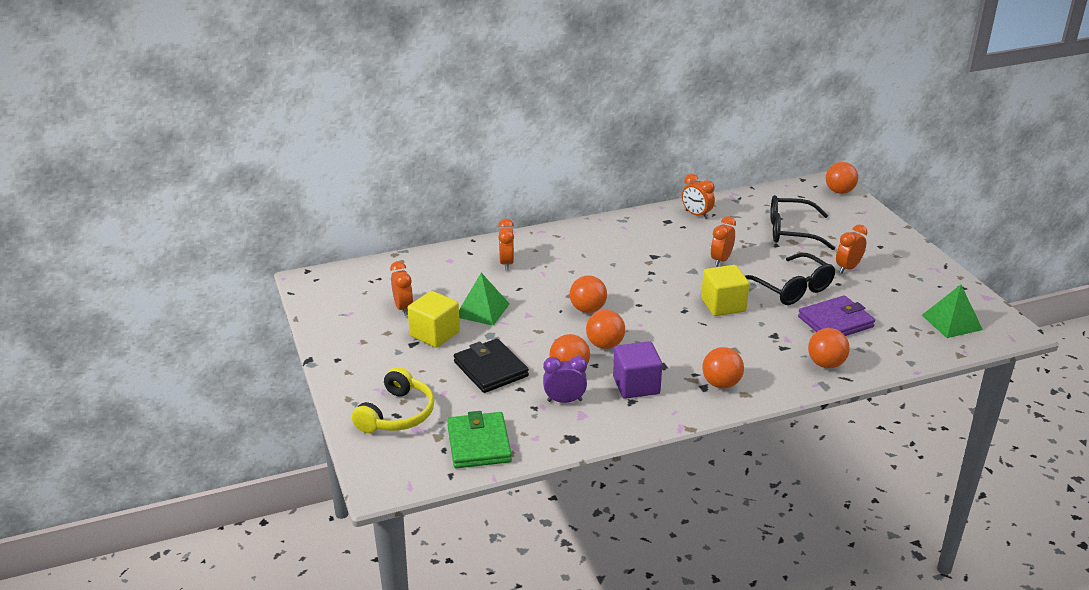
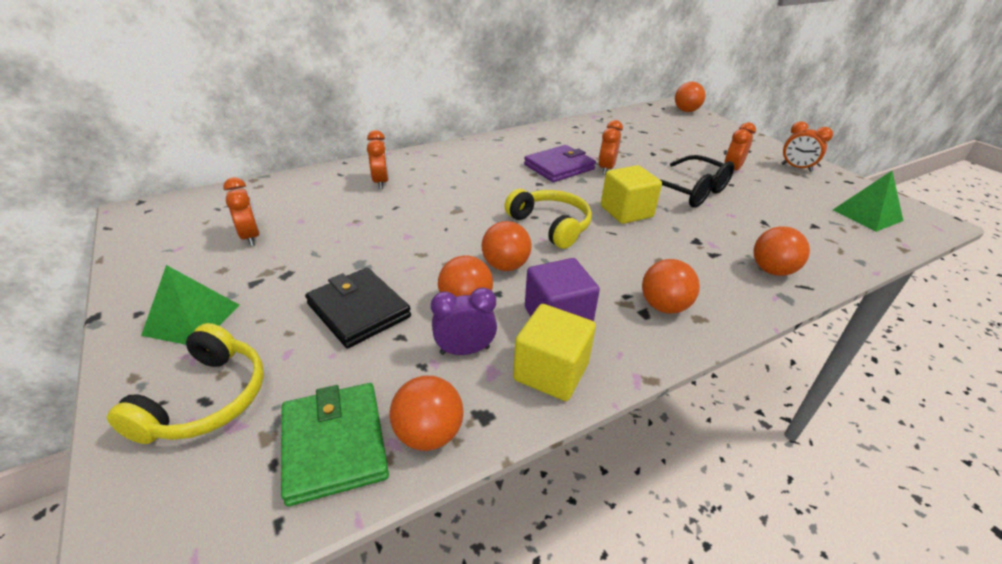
camera: 10 degrees left, 5 degrees up
(434, 334) = (286, 267): yellow cube -> yellow cube (551, 372)
(482, 310) = (351, 233): green pyramid -> green pyramid (192, 319)
(587, 309) = (477, 225): orange ball -> orange ball (429, 434)
(651, 313) = (551, 225): none -> yellow headphones
(696, 215) = (567, 132): orange clock -> orange clock (796, 168)
(791, 231) = (661, 142): black glasses -> none
(835, 322) = (752, 222): purple wallet -> purple wallet (559, 167)

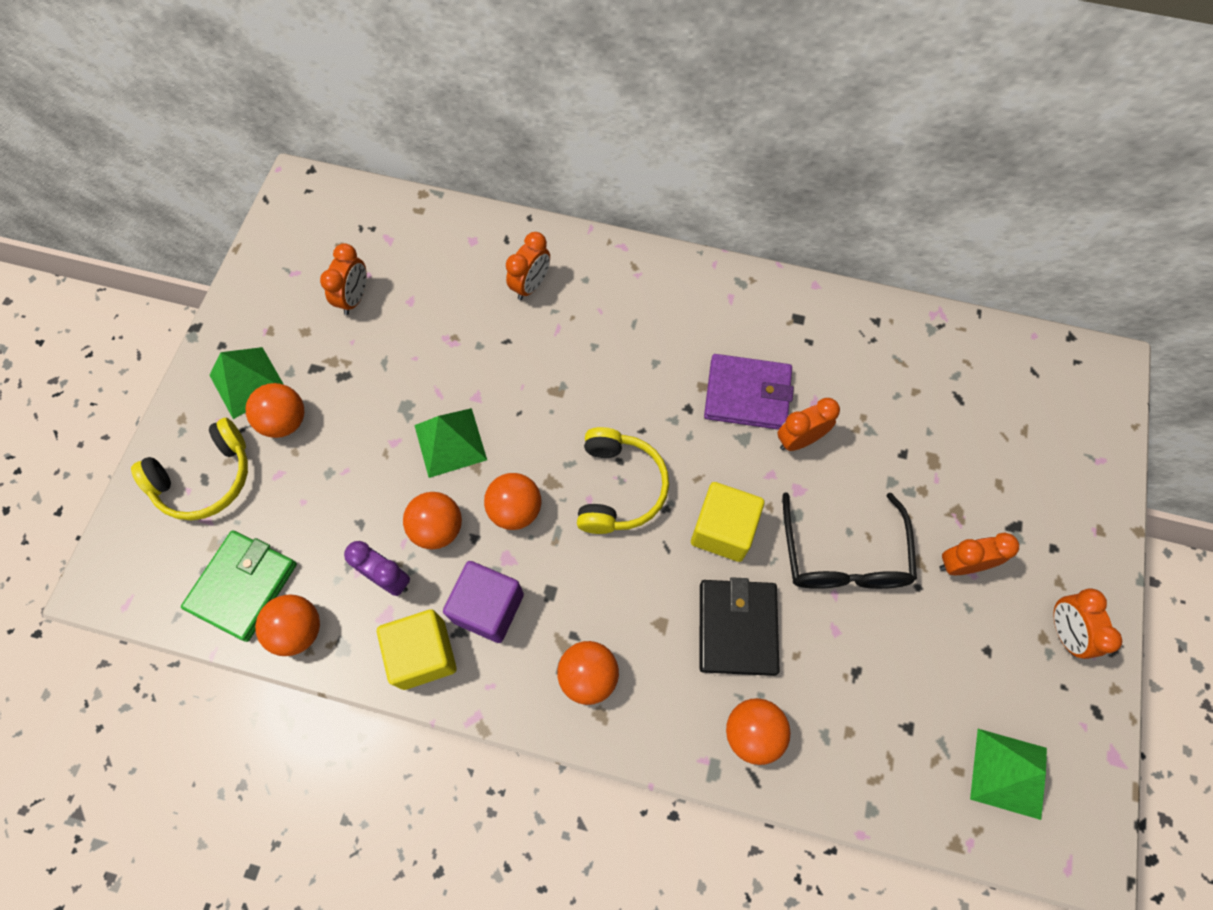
camera: 45 degrees right, 30 degrees up
(359, 310) = (357, 467): black wallet -> black wallet (737, 628)
(417, 262) = (450, 442): none -> green pyramid
(686, 111) = (1103, 395): orange ball -> orange ball (285, 421)

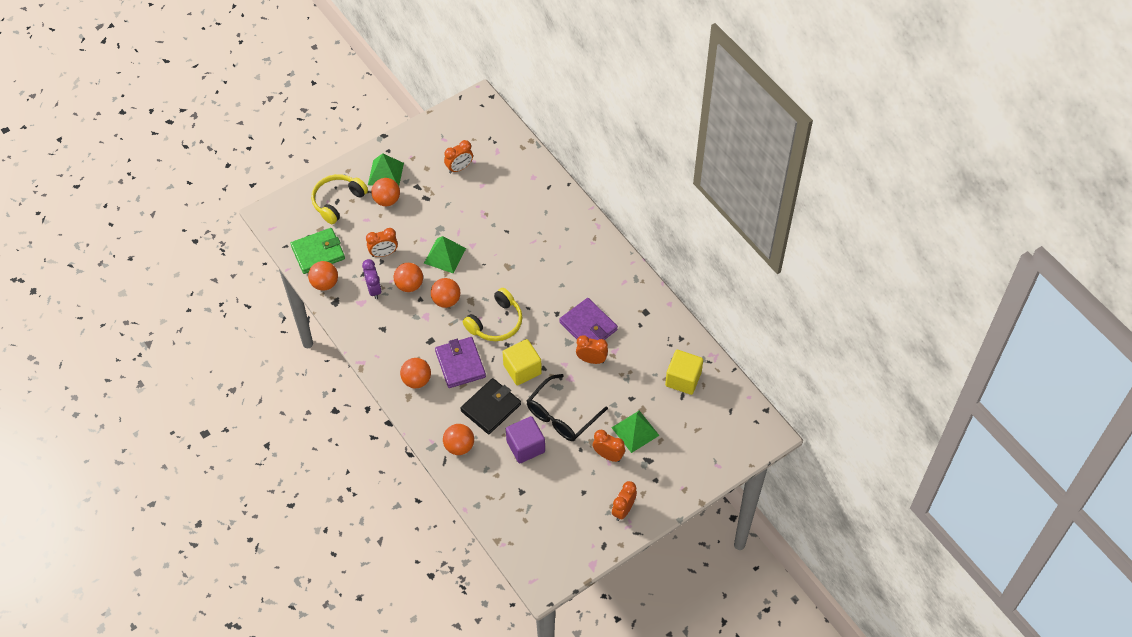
camera: 40 degrees right, 10 degrees down
(205, 479) = (337, 201): yellow headphones -> yellow headphones turned 120 degrees clockwise
(423, 654) = (362, 326): yellow cube -> yellow cube (683, 379)
(488, 608) = (402, 328): purple cube -> purple cube (525, 446)
(531, 285) = (540, 214): orange clock -> orange clock (383, 253)
(628, 594) = (460, 364): none -> purple wallet
(1008, 773) = (543, 535): green pyramid -> green pyramid (635, 431)

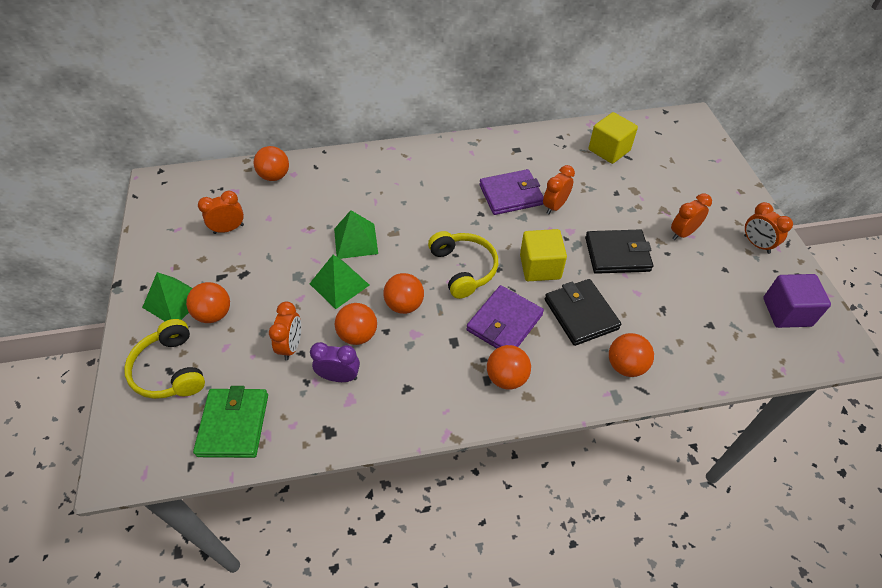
camera: 65 degrees left, 5 degrees down
(325, 283) = (290, 434): orange ball -> orange ball (275, 176)
(459, 168) = (228, 229): orange clock -> orange clock turned 105 degrees counterclockwise
(460, 364) = (504, 322): purple wallet -> purple wallet turned 60 degrees counterclockwise
(525, 446) = (648, 299): purple cube -> purple cube (786, 312)
(561, 416) = (617, 254): black glasses -> black wallet
(635, 431) = (658, 203): green pyramid -> green pyramid (355, 241)

